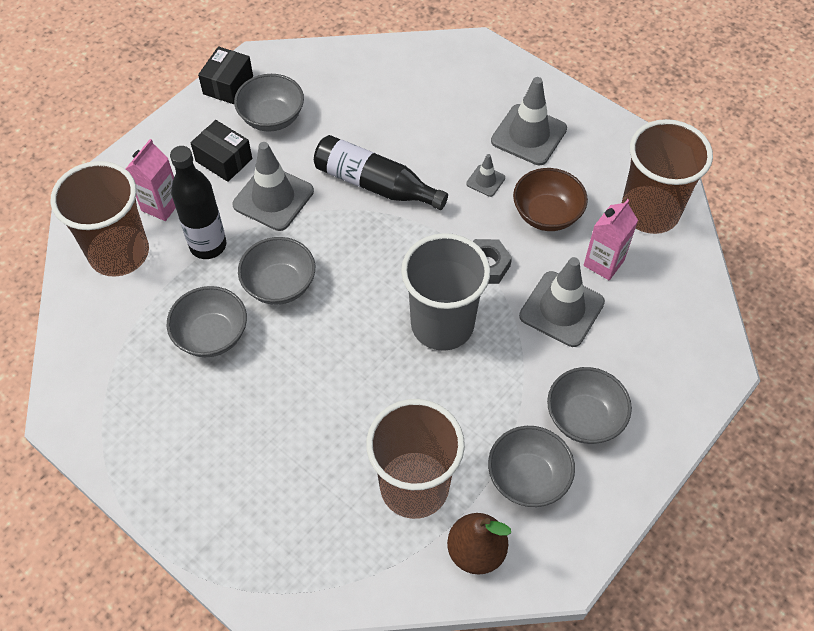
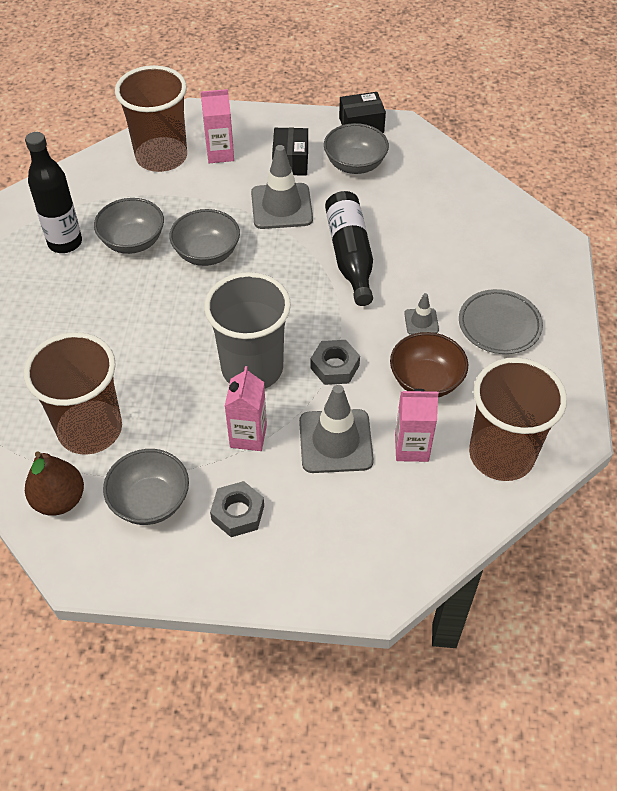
camera: 55 degrees right, 5 degrees down
(208, 245) = (207, 196): black bottle -> black bottle (65, 243)
(512, 367) = (248, 436): none -> pink carton
(528, 135) = (499, 325): grey traffic cone -> grey plate
(584, 418) = (238, 513): grey bowl -> grey nut

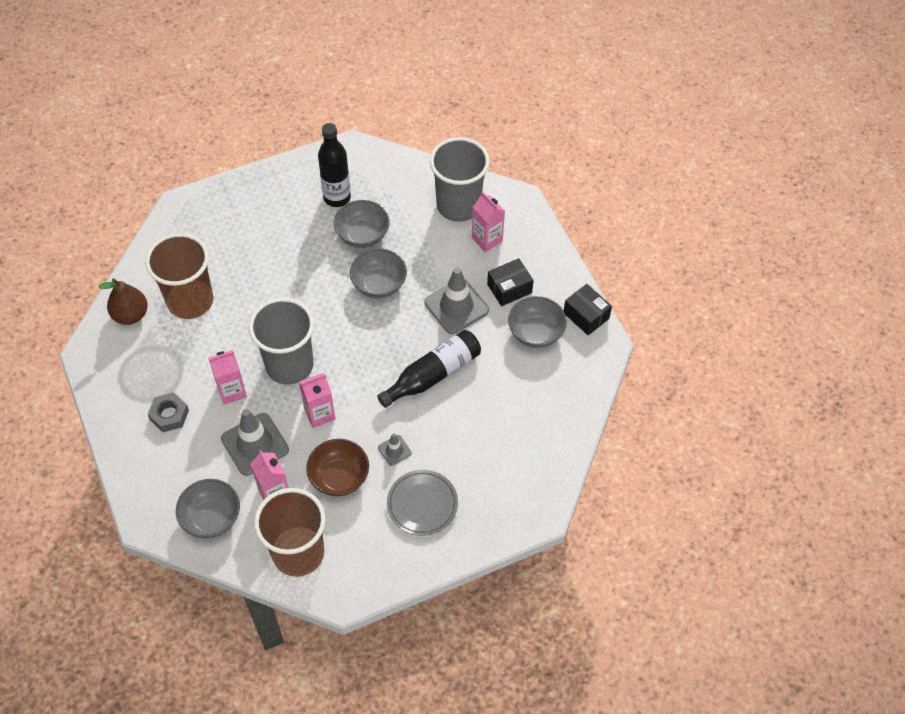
camera: 60 degrees right, 5 degrees up
(150, 501) = (154, 363): grey bowl -> grey bowl (211, 518)
(161, 157) = (458, 205): brown cup -> grey cup
(334, 366) = (319, 414): grey nut -> pink carton

